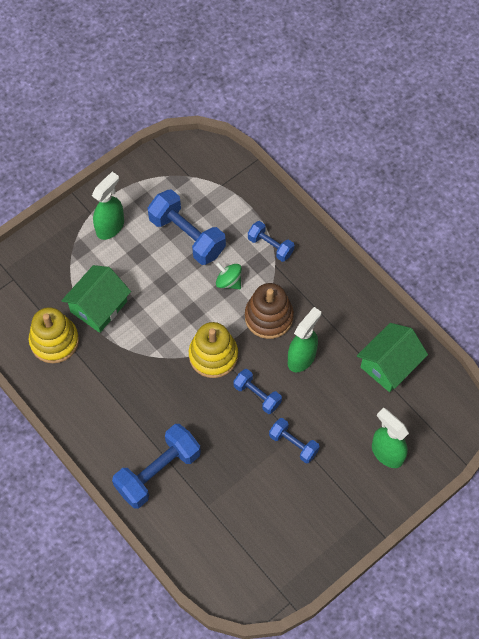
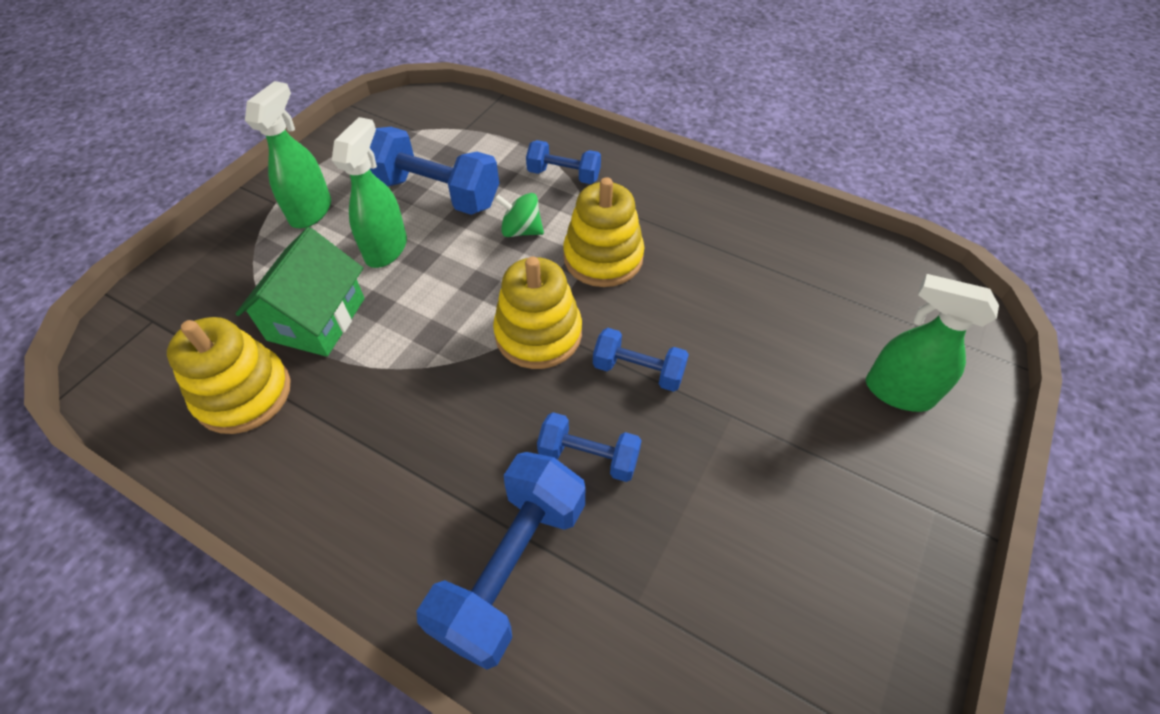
camera: 20 degrees left, 10 degrees down
(268, 317) = (603, 258): brown stacking toy -> yellow stacking toy
(293, 444) = (739, 429): blue dumbbell -> blue dumbbell (588, 457)
(302, 358) = (681, 296): green spray bottle -> green spray bottle (386, 248)
(389, 365) = (816, 268): green house -> none

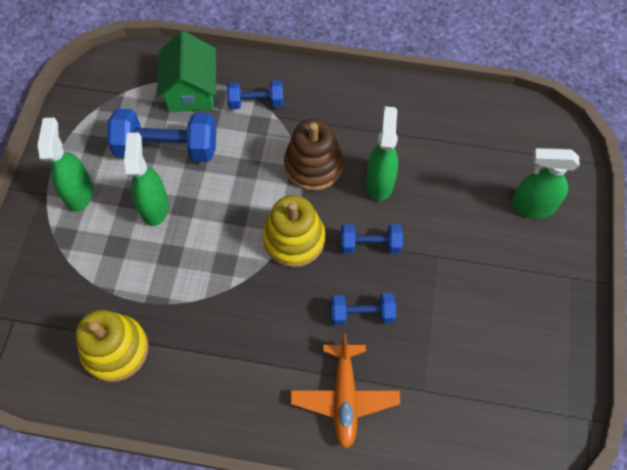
camera: 20 degrees left, 10 degrees up
(316, 319) = (134, 279): green house -> green house (191, 90)
(511, 567) = (344, 397): blue dumbbell -> orange plane
(521, 230) = (246, 161): green spinning top -> none
(603, 258) = (313, 165): yellow stacking toy -> brown stacking toy
(682, 300) = (379, 182): none -> green spray bottle

